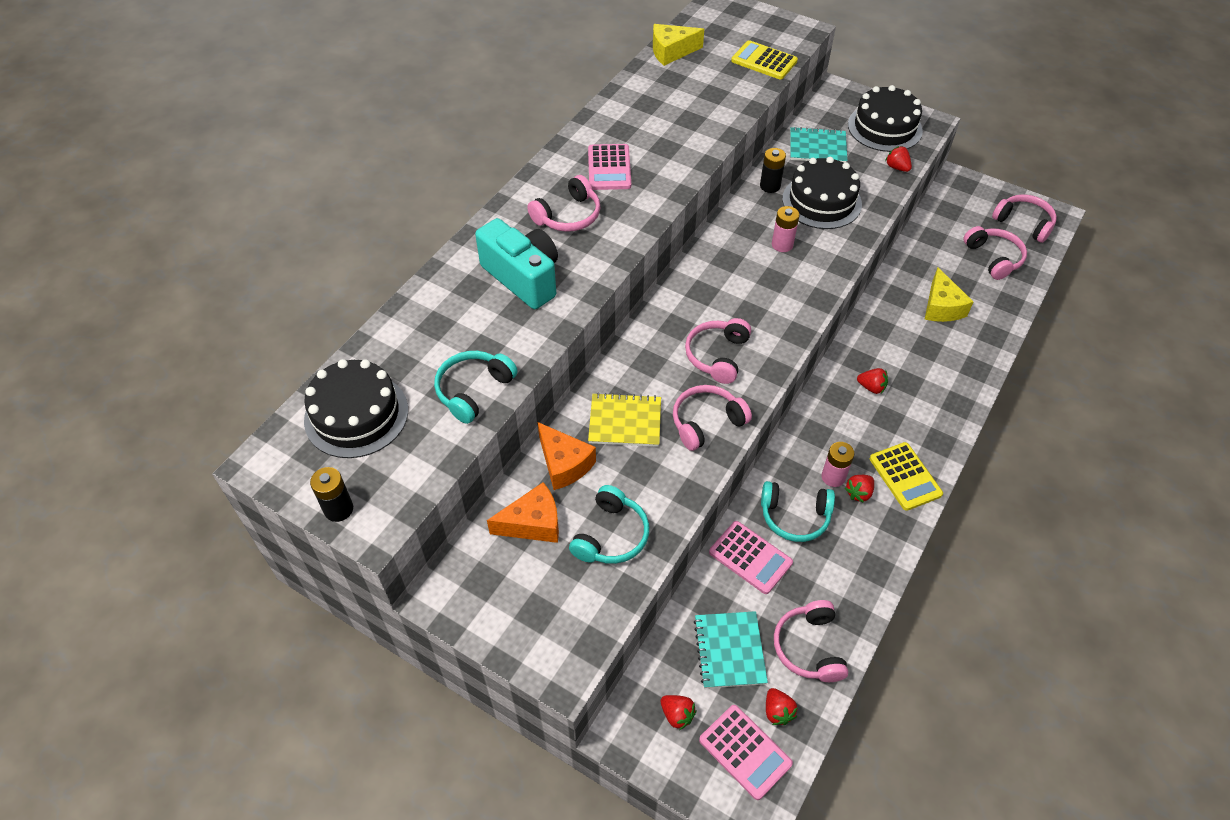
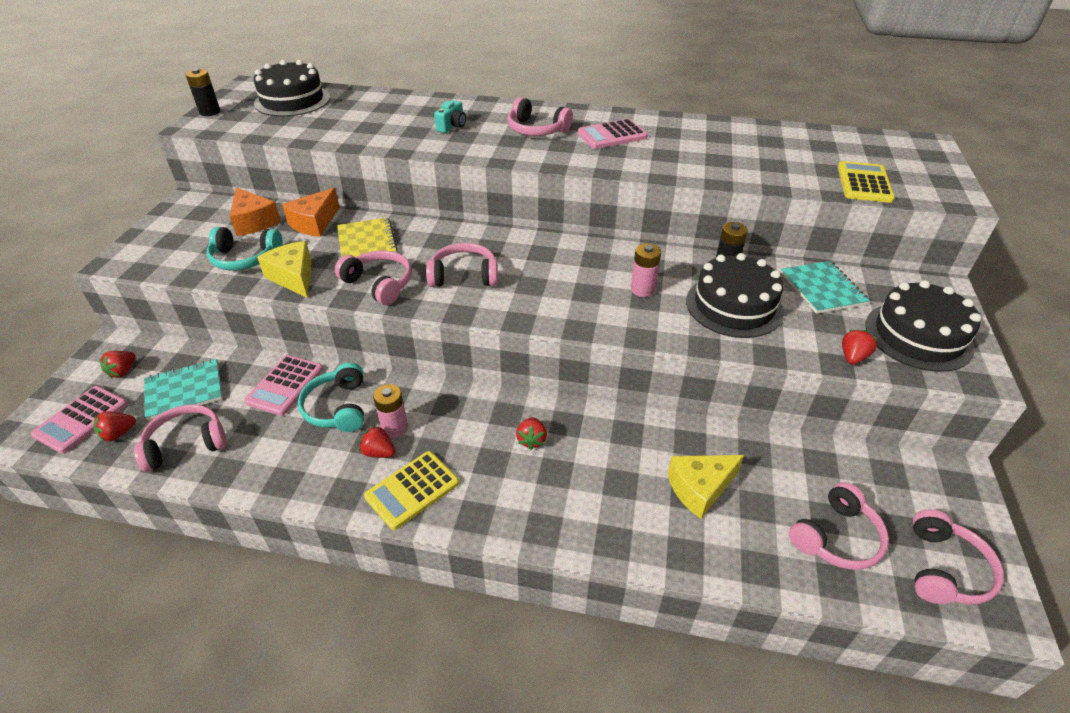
camera: 70 degrees right, 10 degrees down
(474, 390) = (325, 131): turquoise headphones -> none
(523, 278) = (452, 126): turquoise camera -> turquoise camera, size x0.47
(671, 52) = (811, 134): yellow cheese -> yellow cheese (293, 277)

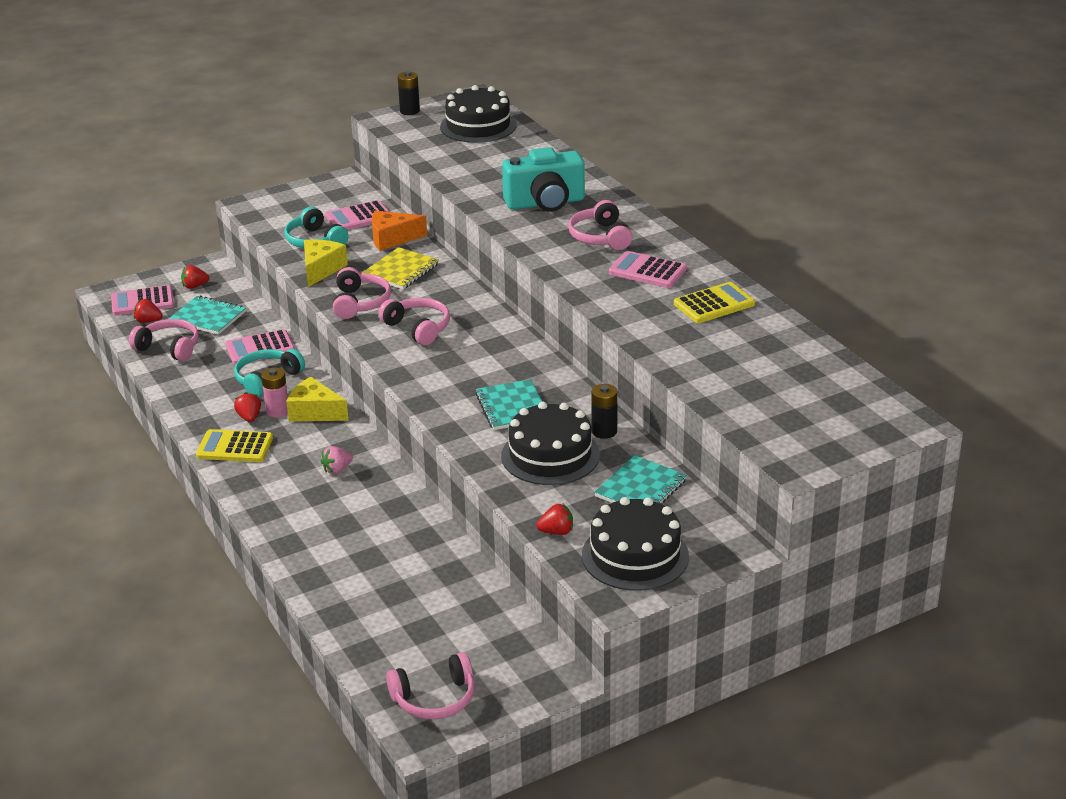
camera: 50 degrees right, 10 degrees down
(254, 222) = (358, 217): orange cheese -> pink calculator
(452, 126) = (545, 203): turquoise camera -> turquoise camera, size x2.14
(531, 440) = (337, 469): red strawberry -> pink strawberry
(642, 289) = (512, 407): pink battery -> turquoise notebook
(700, 488) = (381, 561): yellow cheese -> yellow cheese (315, 412)
(836, 537) = (407, 639): pink headphones -> none
(864, 183) = (754, 413): yellow calculator -> yellow calculator (714, 304)

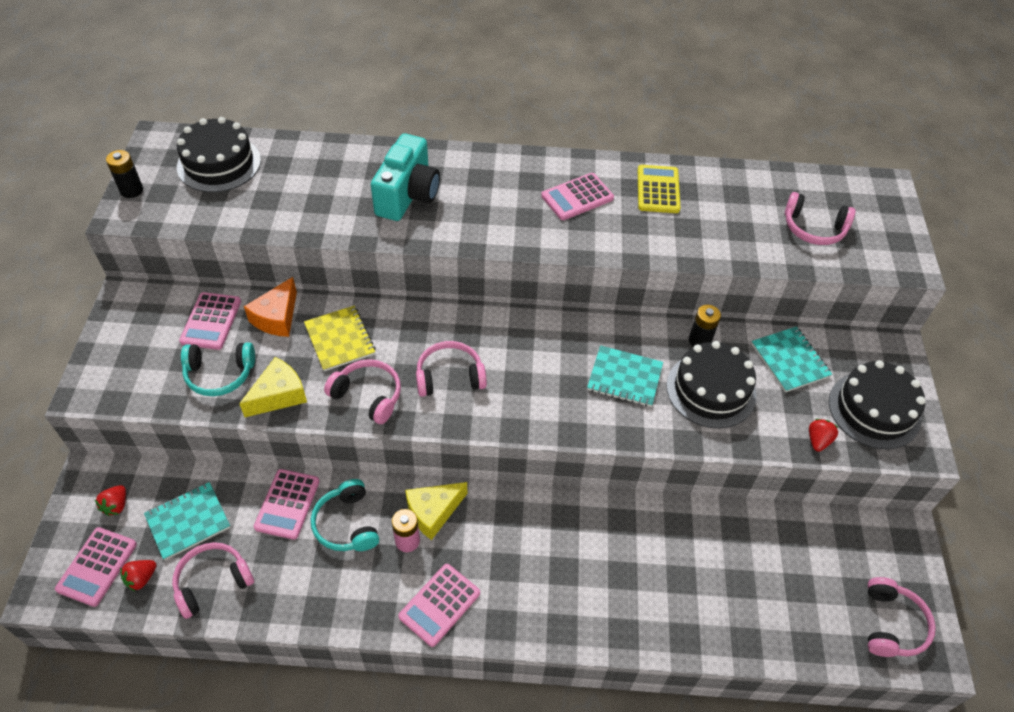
camera: 60 degrees left, 20 degrees up
(235, 447) = (439, 605): yellow calculator -> pink calculator
(249, 417) = (399, 569): red strawberry -> none
(321, 269) = (279, 395): yellow cheese -> yellow cheese turned 90 degrees clockwise
(337, 469) = (537, 539): pink strawberry -> none
(600, 237) = (498, 194): pink headphones -> pink headphones (813, 228)

